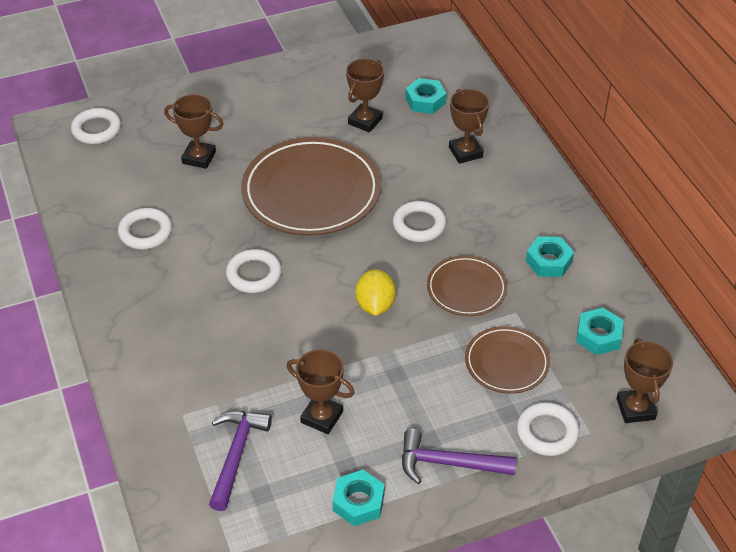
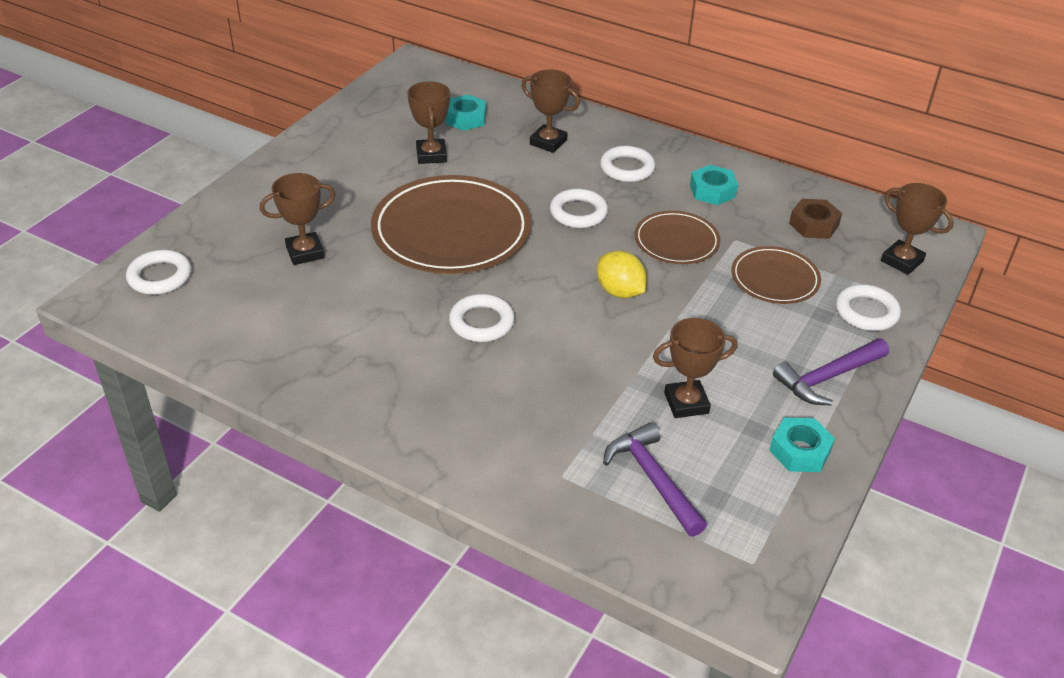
camera: 40 degrees left, 5 degrees down
(145, 232) = (327, 341): white ring -> white ring (627, 168)
(598, 336) = (814, 225): turquoise nut -> brown nut

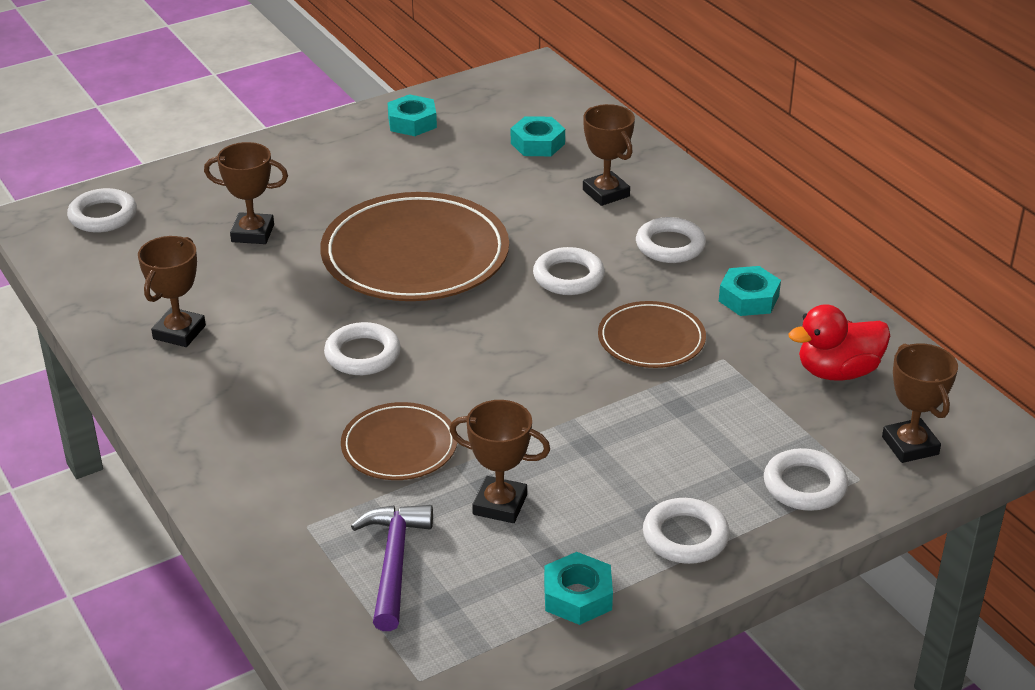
camera: 30 degrees right, 5 degrees down
(355, 127) = (412, 122): none -> turquoise nut
(431, 155) = (465, 172): brown trophy -> brown trophy (179, 332)
(619, 291) = (536, 371): yellow lemon -> none
(775, 279) = (728, 414): brown plate -> brown plate (399, 446)
(814, 225) = (837, 372): brown nut -> red duck
(828, 378) = (685, 536): purple hammer -> white ring

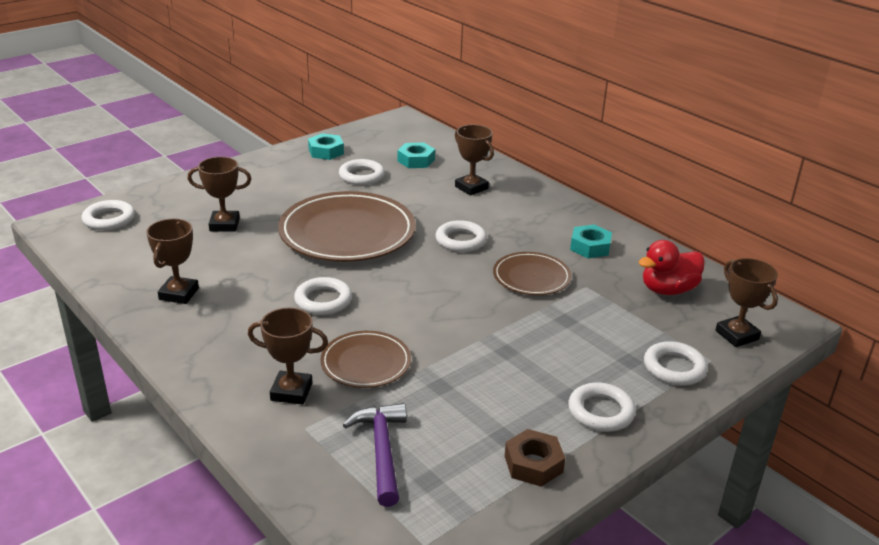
camera: 10 degrees left, 5 degrees down
(500, 505) = (454, 400): brown trophy -> brown trophy (291, 391)
(577, 596) = (533, 464): turquoise nut -> brown nut
(670, 245) = (525, 217): white ring -> white ring (361, 176)

